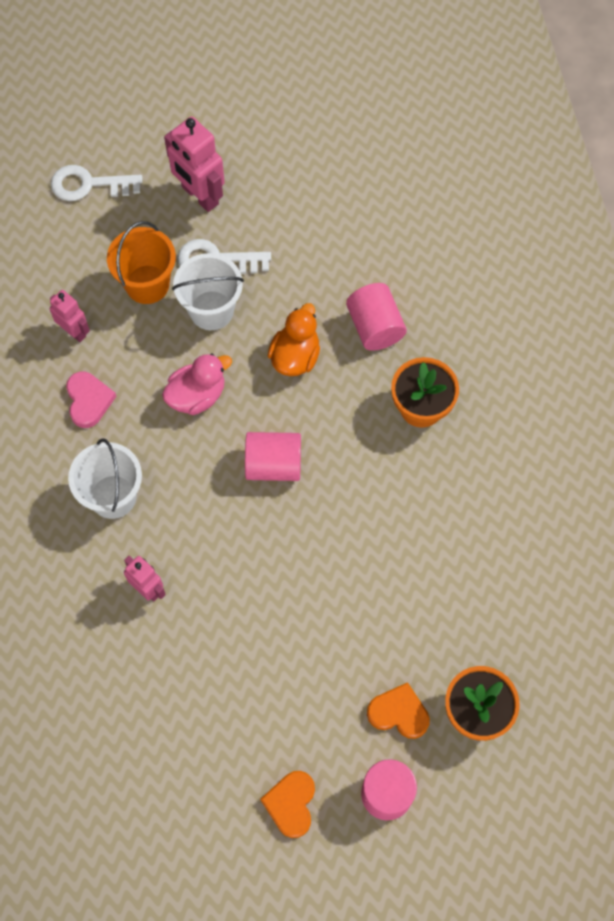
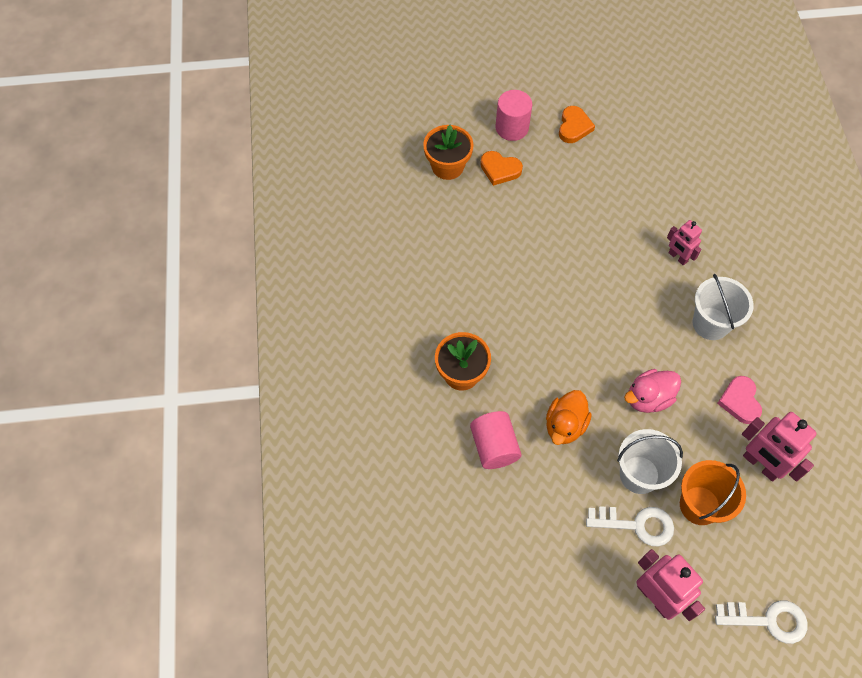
camera: 175 degrees left, 5 degrees down
(74, 331) = (760, 464): pink robot -> pink robot, size x1.66
(273, 465) = (584, 337): pink cylinder -> none

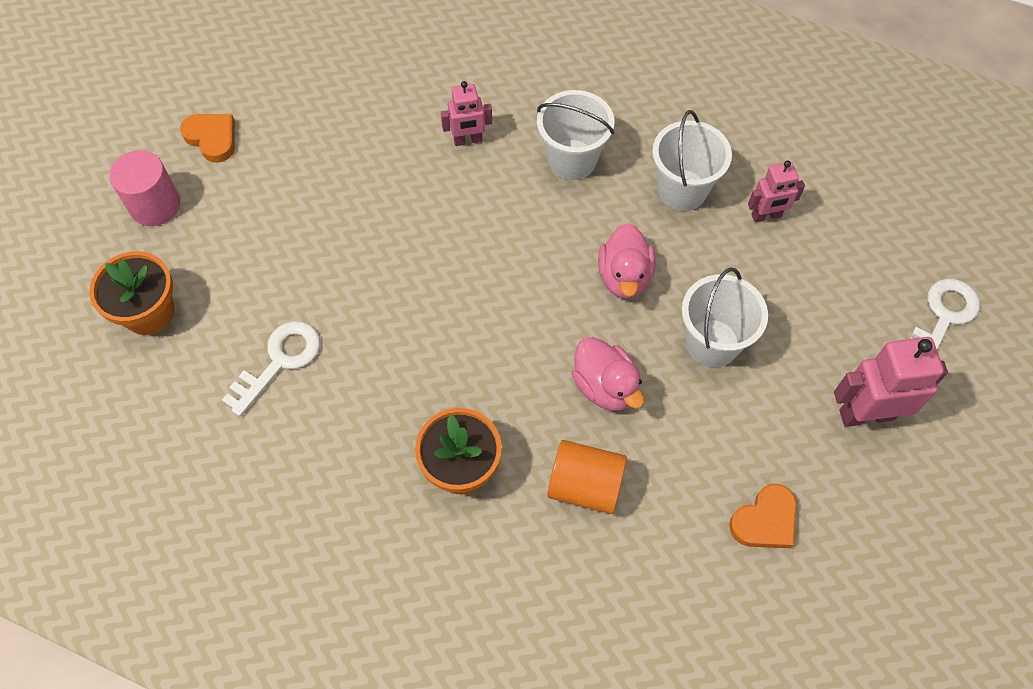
camera: 60 degrees left, 0 degrees up
(494, 447) = (585, 486): pink cylinder -> orange cylinder
(500, 169) = (204, 254): orange heart -> orange heart (765, 520)
(565, 425) = (605, 387): orange duck -> pink duck
(636, 524) = (771, 382): white key -> white key (279, 361)
(699, 505) = (781, 304): orange bucket -> none
(740, 401) = (682, 190): pink heart -> white bucket
(760, 464) = (766, 216): pink robot -> pink robot, size x0.60

